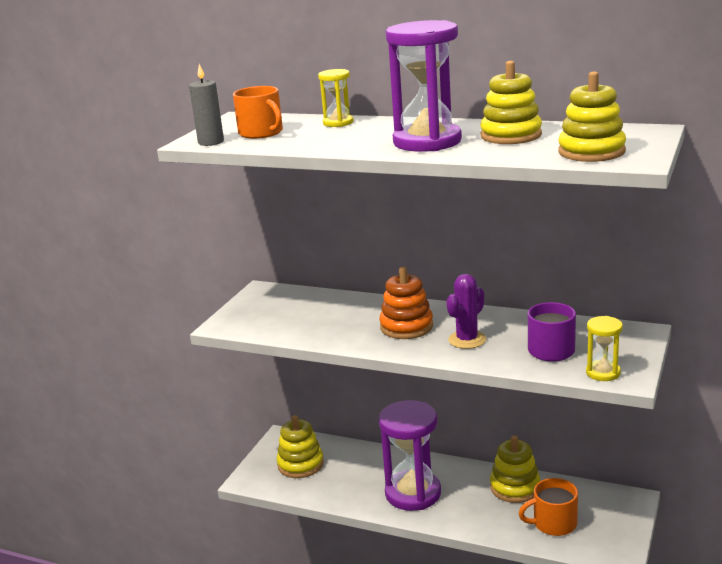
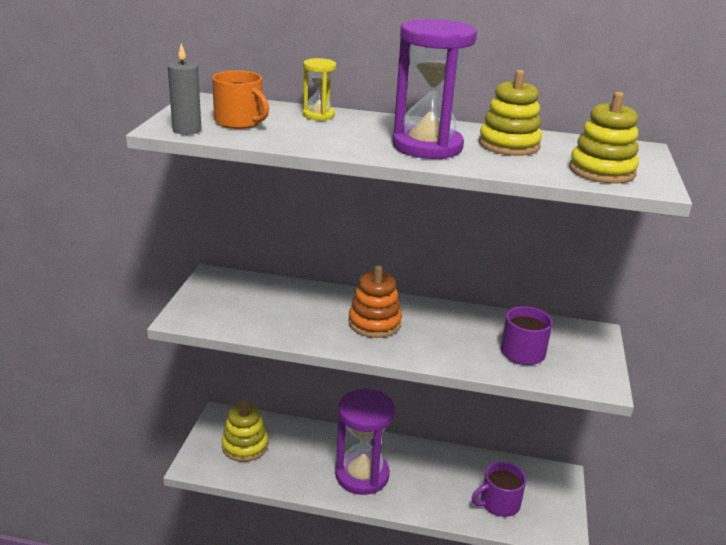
camera: 15 degrees left, 5 degrees up
(467, 340) = (438, 339): purple cactus -> none
(515, 487) = (456, 466): yellow stacking toy -> none
(553, 523) = (499, 503): orange mug -> purple mug
(603, 373) = (578, 378): yellow hourglass -> none

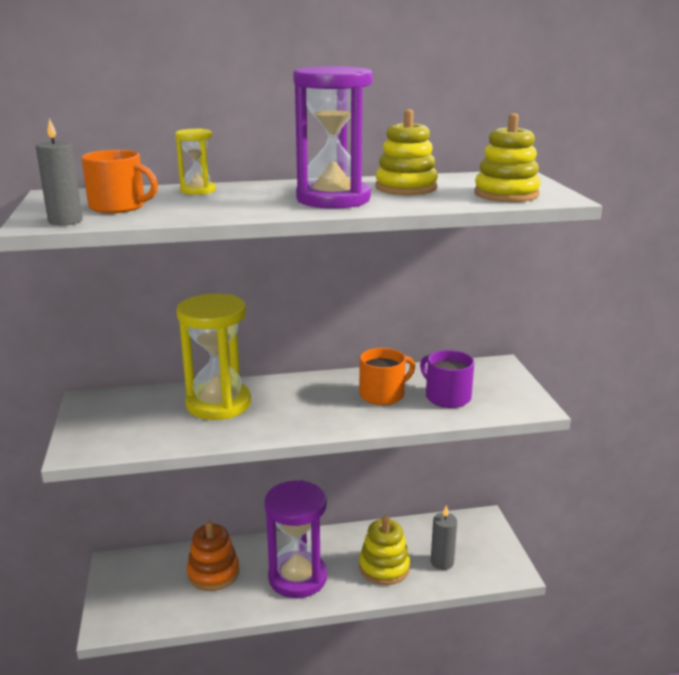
camera: 20 degrees left, 5 degrees down
(245, 446) = (157, 586): yellow stacking toy -> yellow stacking toy (384, 567)
(313, 306) = (218, 404): none -> yellow hourglass
(374, 323) = (292, 405): orange stacking toy -> orange stacking toy (213, 573)
(462, 334) = (383, 394): none -> orange mug
(499, 503) = (442, 562): purple mug -> grey candle

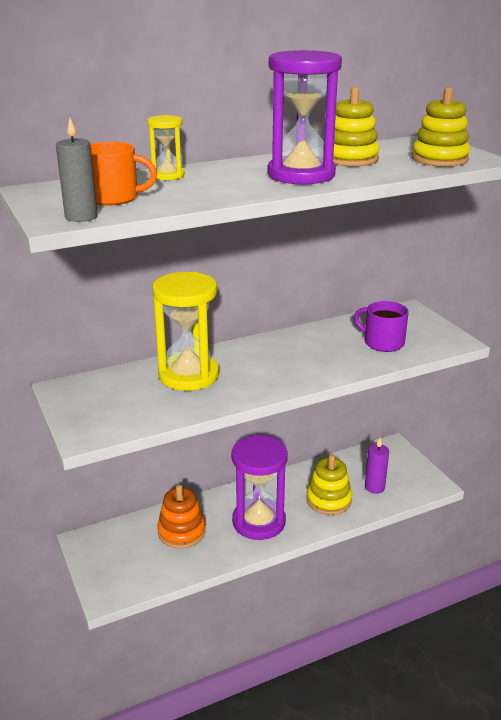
camera: 15 degrees left, 5 degrees up
(383, 394) = (328, 347): orange mug -> none
(442, 562) = (374, 487): grey candle -> purple candle

